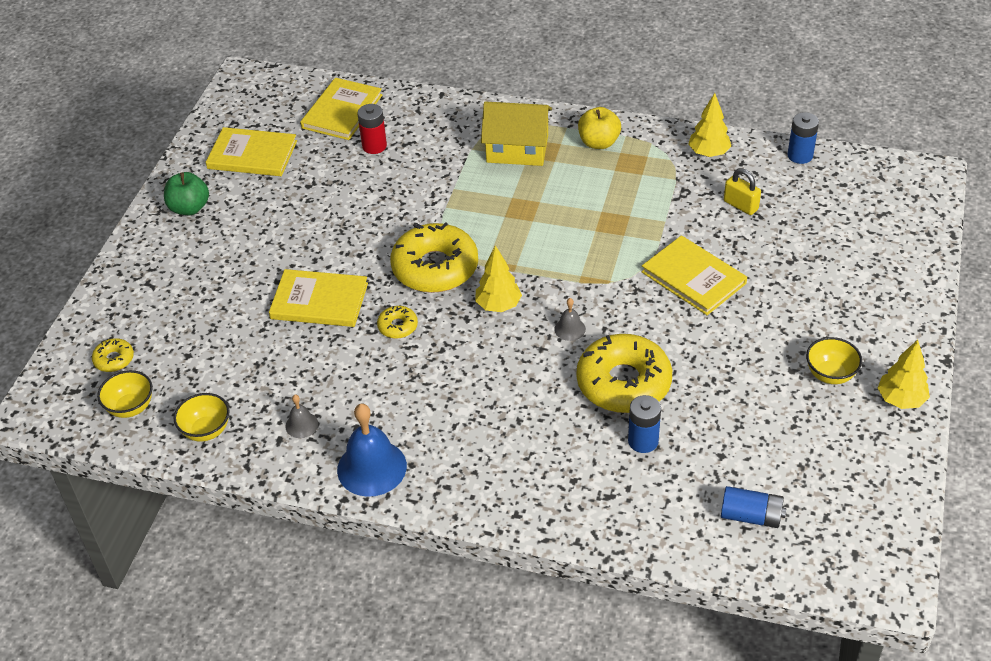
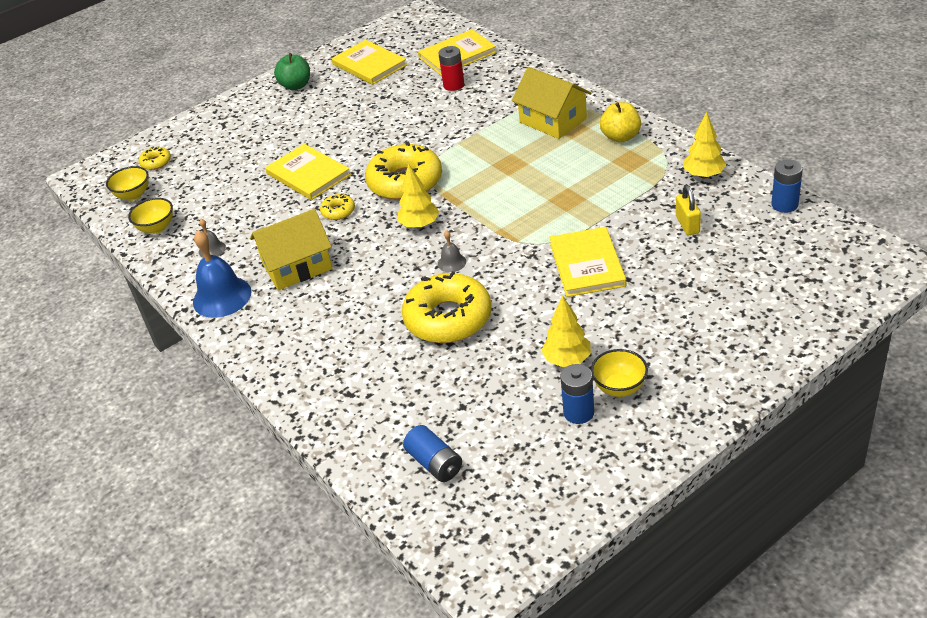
camera: 40 degrees right, 5 degrees down
(418, 400) = (297, 266): none -> yellow house
(643, 441) = (416, 367): blue battery -> blue battery (578, 412)
(900, 400) = (660, 437): yellow tree -> yellow tree (567, 360)

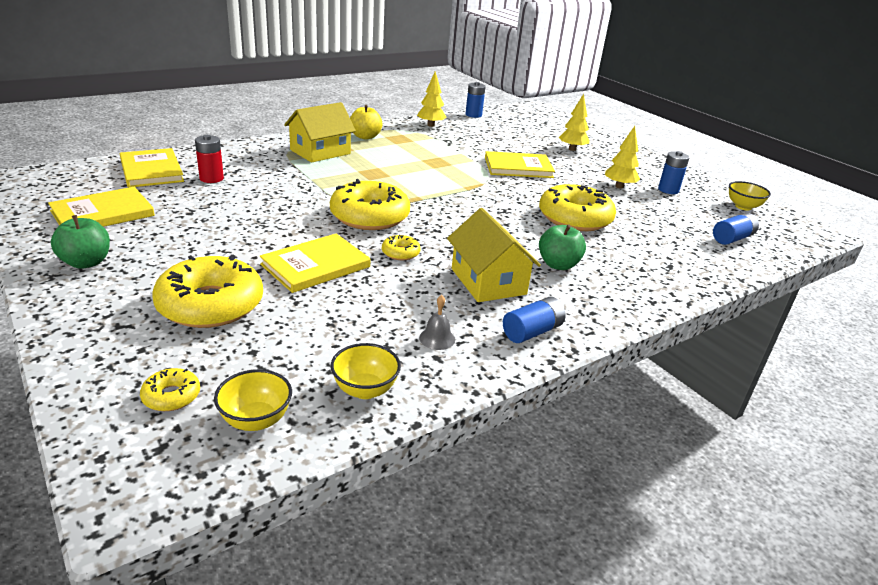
camera: 95 degrees left, 10 degrees down
(222, 297) = (532, 332): blue bell -> blue battery
(249, 146) = (210, 304): none -> yellow donut
(335, 308) = (558, 265): none -> green apple
(419, 225) = (444, 217): yellow tree -> yellow tree (572, 149)
(451, 262) = (503, 209): grey bell -> none
(619, 387) = (643, 176): yellow bowl -> yellow bowl (743, 207)
(687, 225) = (484, 137): yellow padlock -> none

